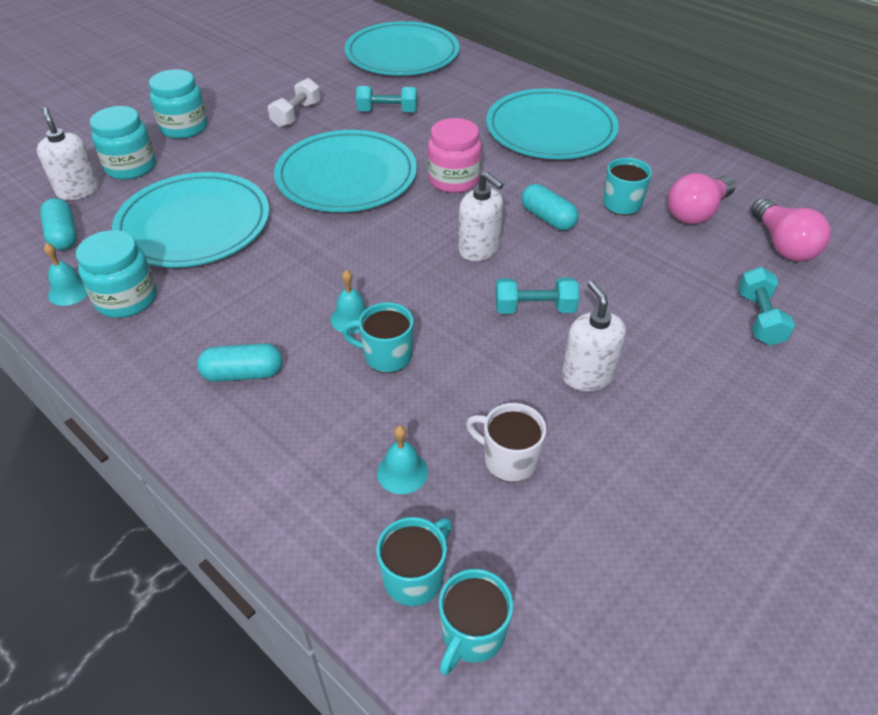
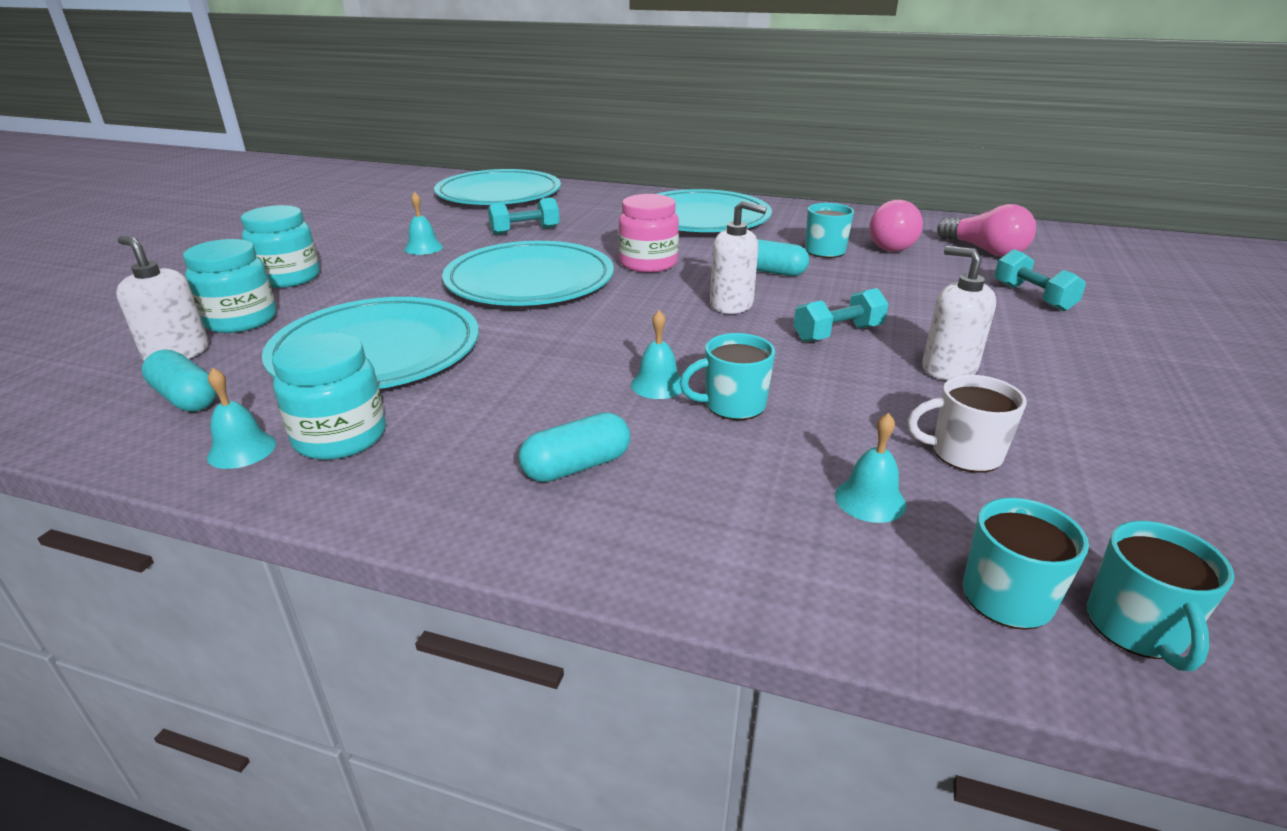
camera: 25 degrees left, 15 degrees down
(296, 115) = (423, 248): white dumbbell -> turquoise bell

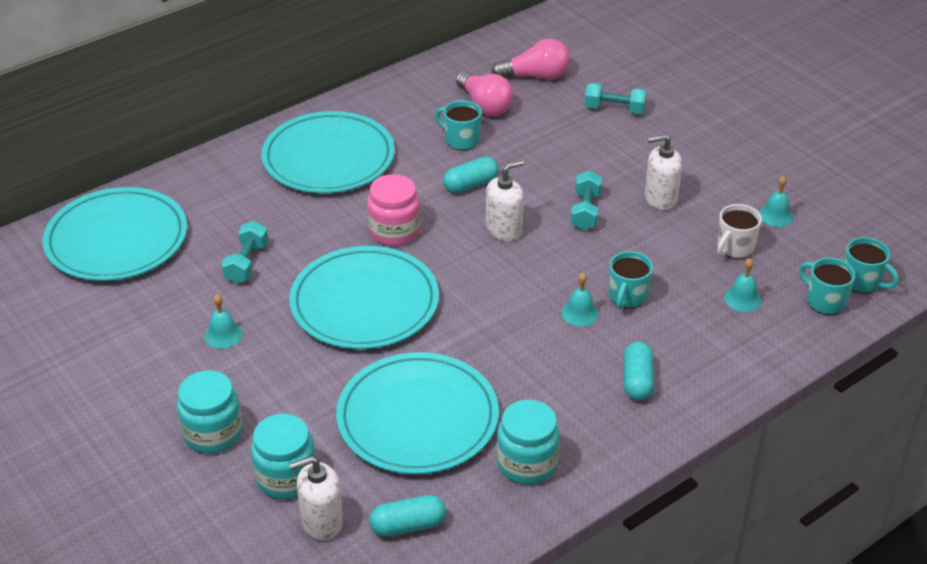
camera: 55 degrees left, 10 degrees up
(242, 450) = (506, 509): turquoise bell -> turquoise bell (775, 216)

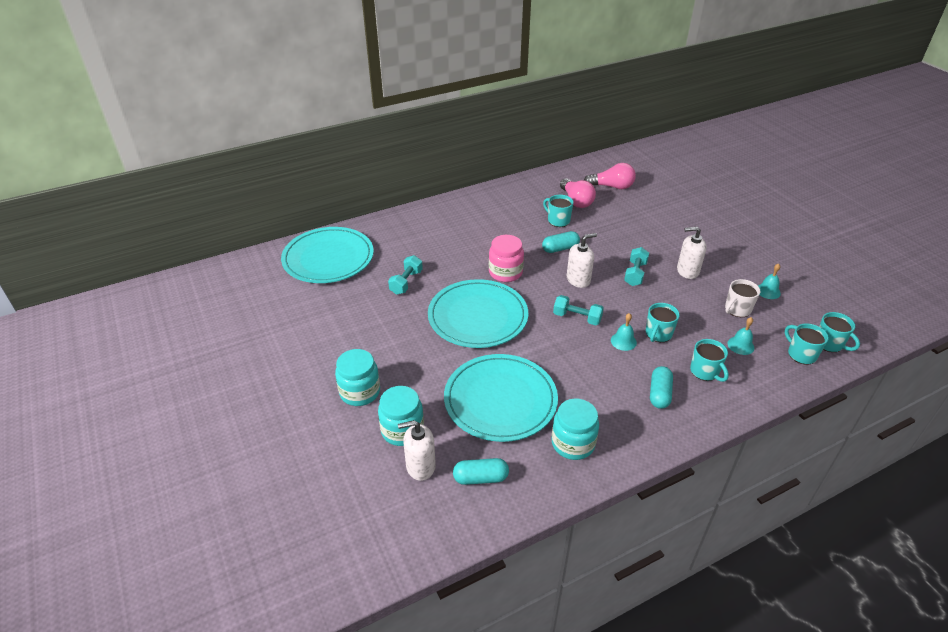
camera: 10 degrees right, 0 degrees up
(223, 335) = (381, 327): turquoise bell -> none
(328, 158) = (471, 223): turquoise plate -> none
(614, 109) = (661, 211): turquoise dumbbell -> turquoise dumbbell (577, 318)
(696, 342) = (705, 372): none -> turquoise mug

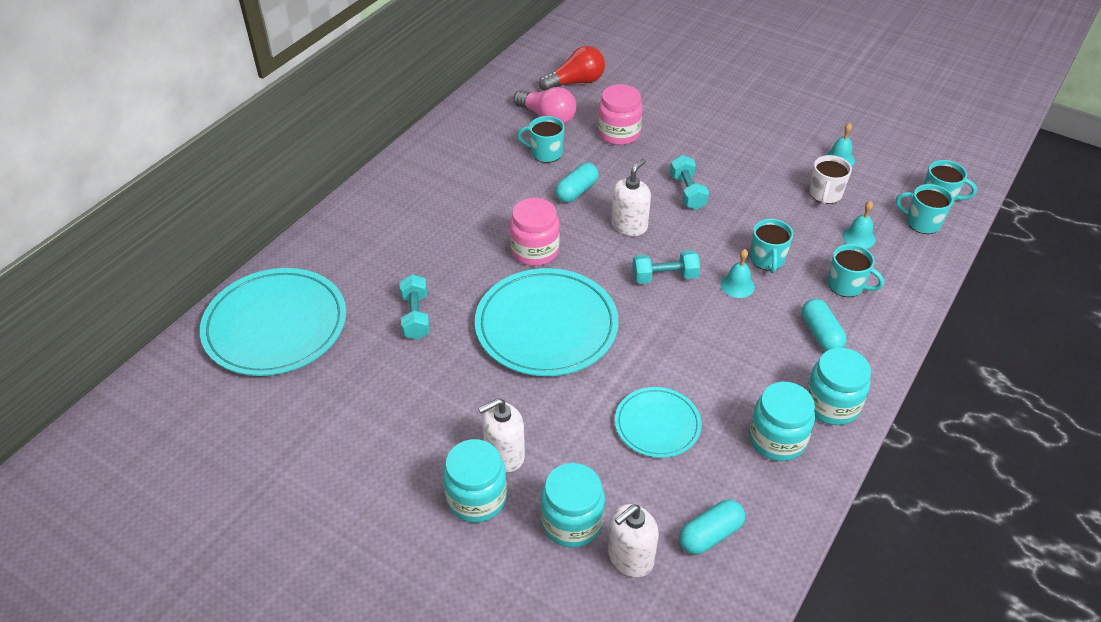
camera: 30 degrees left, 5 degrees up
(500, 400) = (657, 424): turquoise plate -> turquoise plate, size x0.55
(612, 186) = (575, 82): pink light bulb -> red light bulb
(616, 224) = (618, 134): none -> pink jar
(630, 440) = (831, 405): none -> turquoise jar
(687, 271) = (741, 166): white soap dispenser -> white soap dispenser (504, 454)

